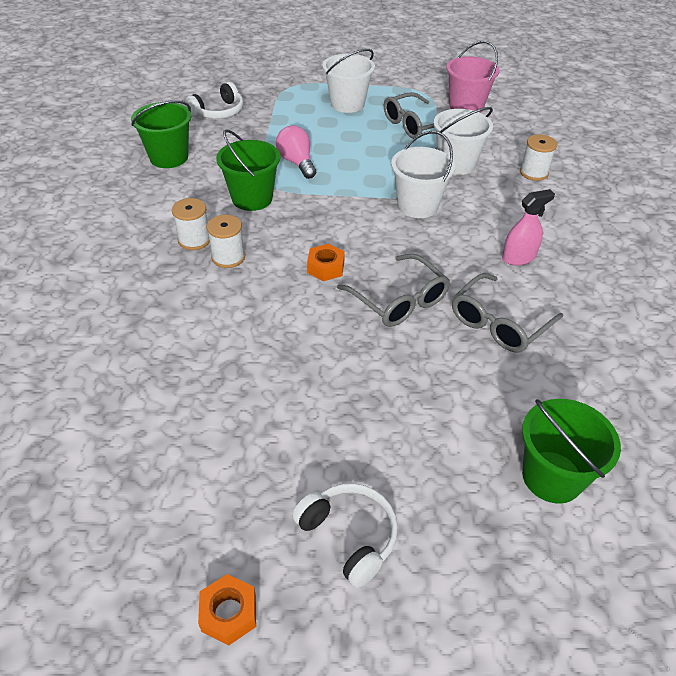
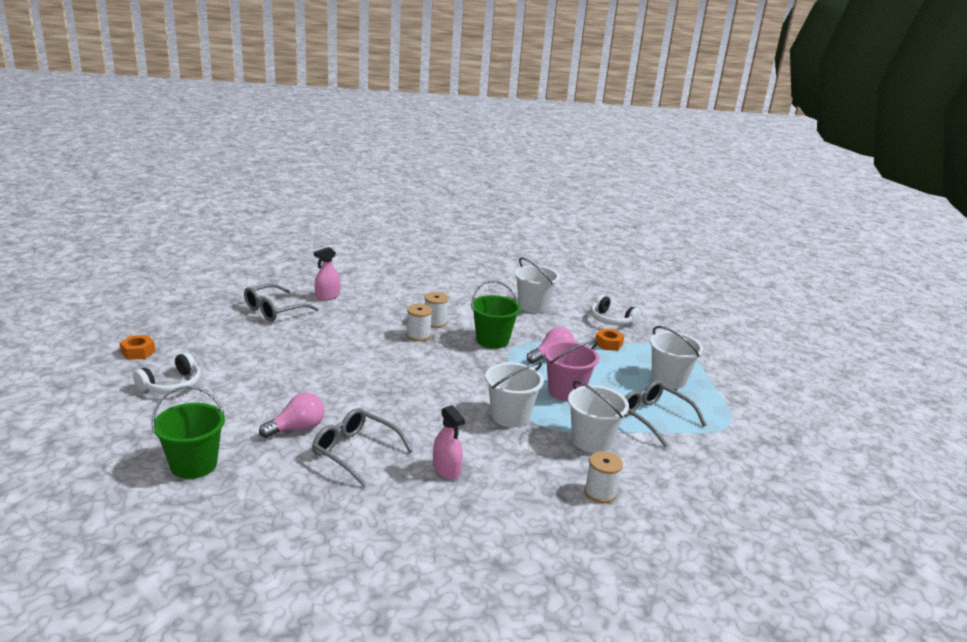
camera: 80 degrees right, 20 degrees down
(72, 347) = (327, 296): none -> pink spray bottle
(169, 157) = (533, 306): green bucket -> white bucket
(326, 268) = (413, 373): orange nut -> orange nut (608, 344)
(399, 301) = (378, 404): grey glasses -> grey glasses (274, 310)
(457, 375) = (297, 428): none -> pink light bulb
(466, 107) = (717, 453): pink bucket -> pink bucket (566, 391)

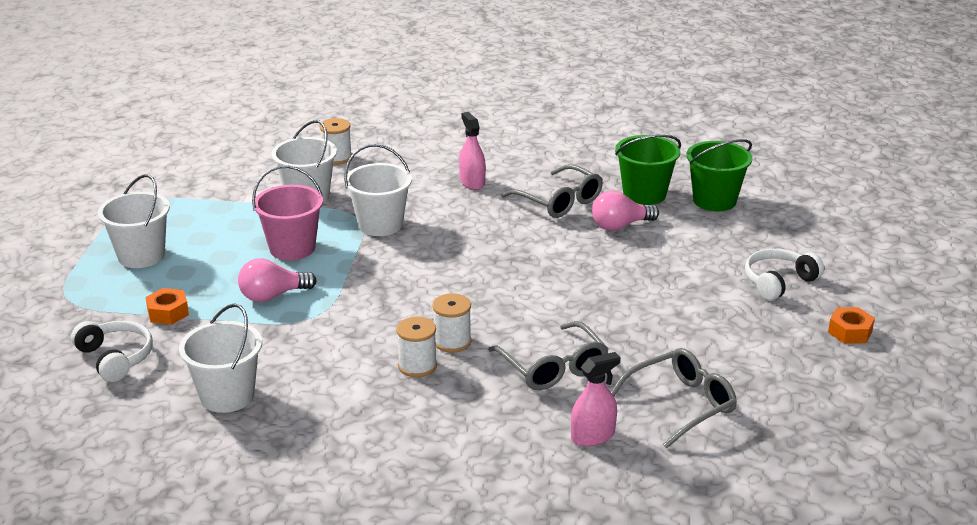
camera: 165 degrees left, 5 degrees up
(492, 340) = (342, 327): green bucket -> green bucket (644, 194)
(653, 418) = (214, 213): grey glasses -> grey glasses (553, 368)

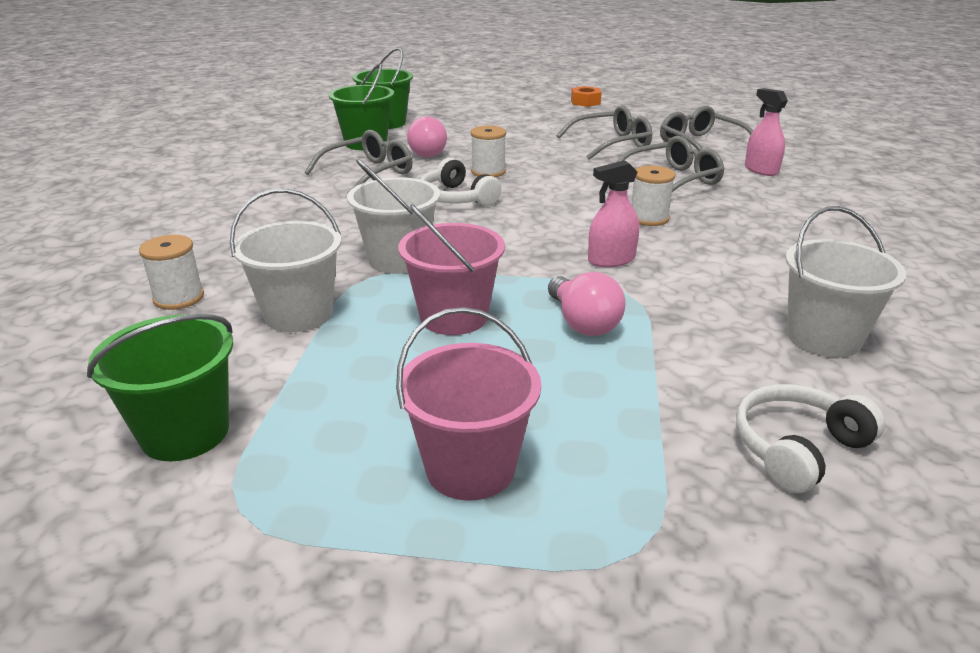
camera: 90 degrees left, 0 degrees up
(141, 256) = (470, 468): white bucket -> pink bucket
(168, 312) = (650, 410): orange nut -> none
(197, 181) = (185, 432): none -> green bucket
(417, 366) = (699, 233): white spool -> white spool (488, 172)
(472, 182) = (305, 211): pink spray bottle -> pink spray bottle (611, 260)
(671, 339) = (612, 144): none -> grey glasses
(778, 282) = (521, 113): white headphones -> white headphones (456, 198)

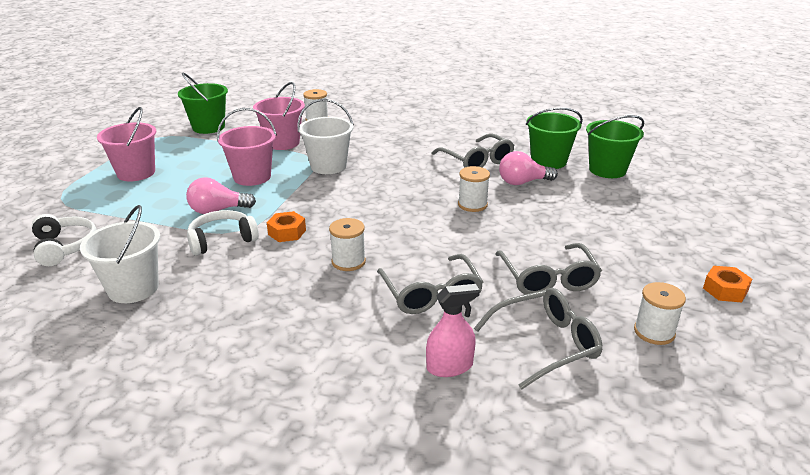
camera: 100 degrees right, 0 degrees up
(298, 314) = (282, 143): white bucket -> pink bucket
(456, 198) = (418, 188): white headphones -> white headphones (222, 240)
(611, 260) = (287, 232): pink spray bottle -> orange nut
(655, 119) = (654, 332): none -> white spool

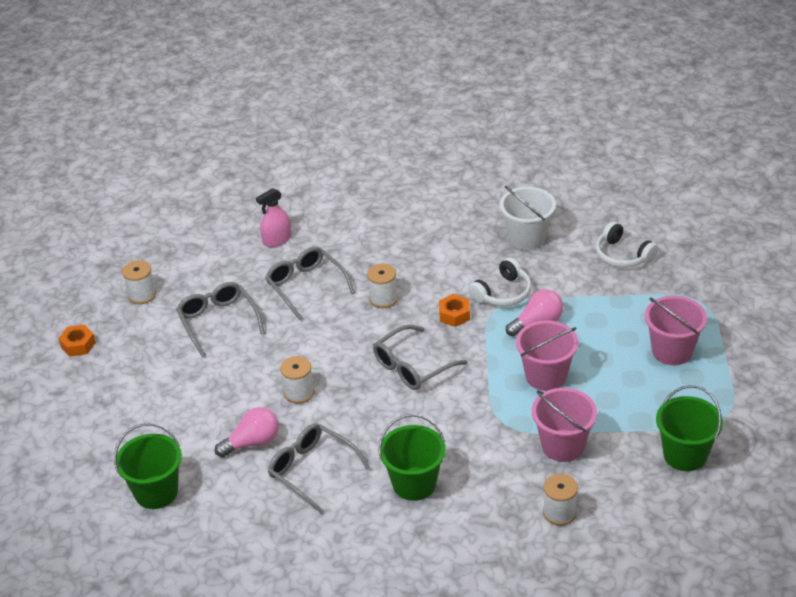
camera: 165 degrees right, 10 degrees up
(328, 166) = (478, 415): white bucket -> none
(546, 344) = (217, 269): grey glasses -> grey glasses (412, 367)
(548, 161) = (226, 493): green bucket -> green bucket (414, 484)

